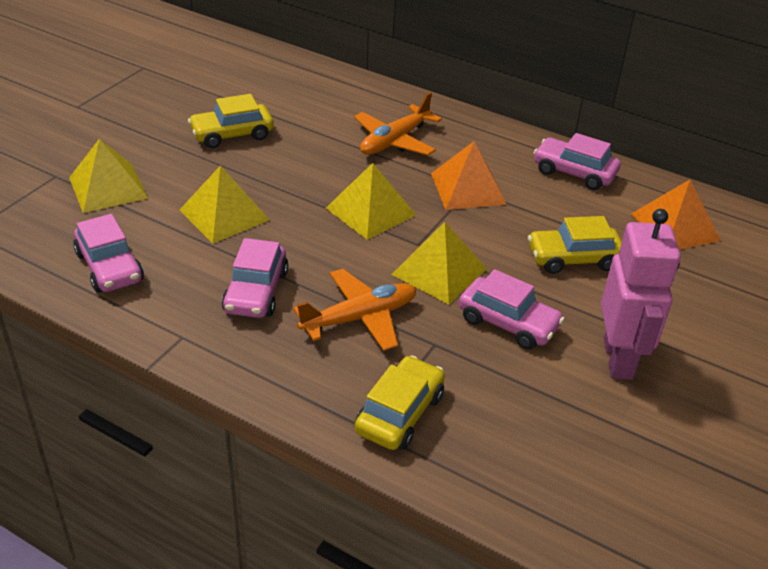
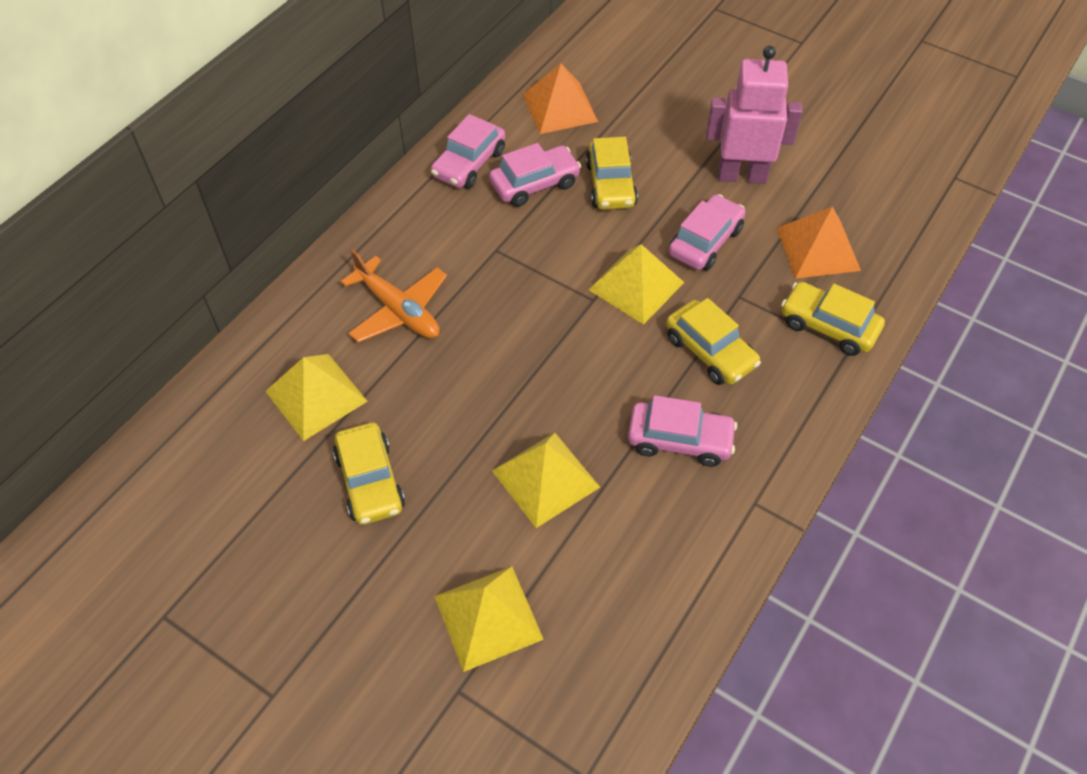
camera: 85 degrees left, 15 degrees up
(109, 267) = (649, 590): pink car -> pink car (535, 184)
(360, 318) = (710, 351): orange plane -> yellow car
(370, 211) = (537, 337): yellow pyramid -> yellow pyramid (316, 396)
(468, 188) = (496, 251): orange pyramid -> orange pyramid (818, 249)

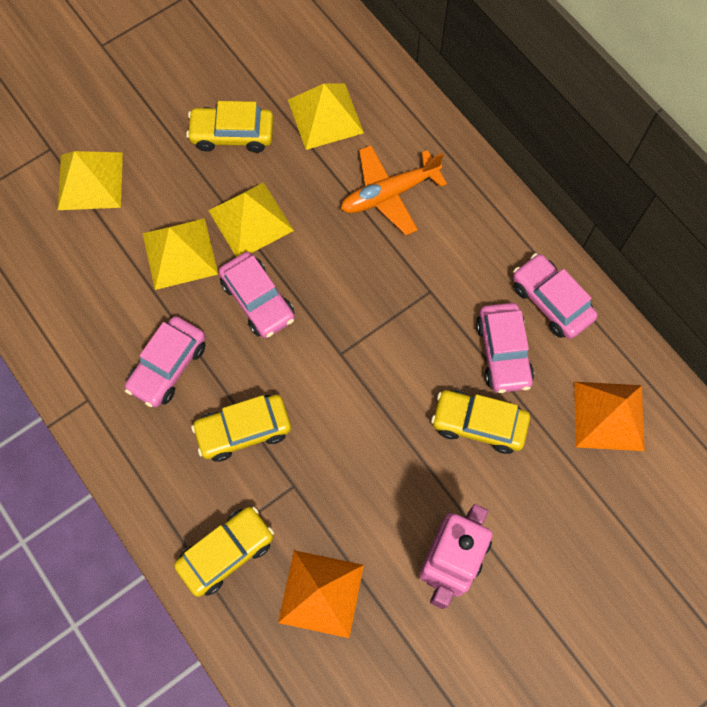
camera: 110 degrees right, 15 degrees up
(636, 286) = (341, 396): yellow pyramid -> yellow pyramid (251, 220)
(705, 241) = (371, 484): pink car -> pink car (258, 300)

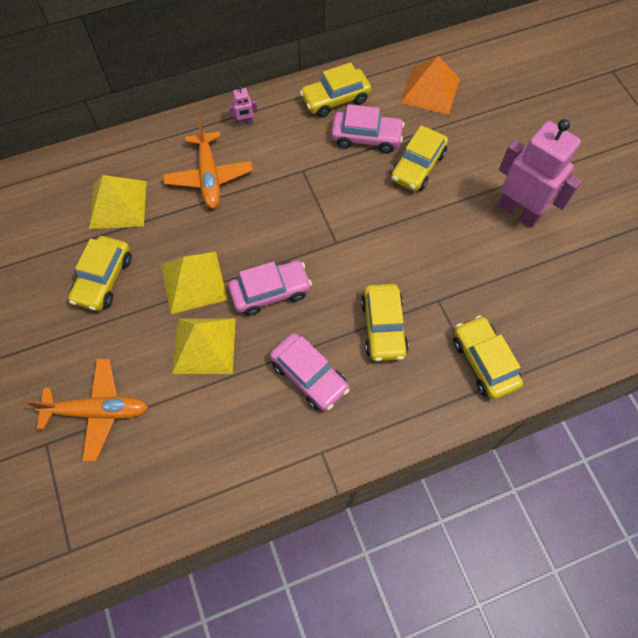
camera: 75 degrees left, 5 degrees down
(90, 181) = (98, 411): yellow pyramid -> orange plane
(321, 593) = (528, 300): orange pyramid -> none
(478, 209) = (245, 123): none -> pink robot
(551, 301) = (335, 99): pink car -> yellow car

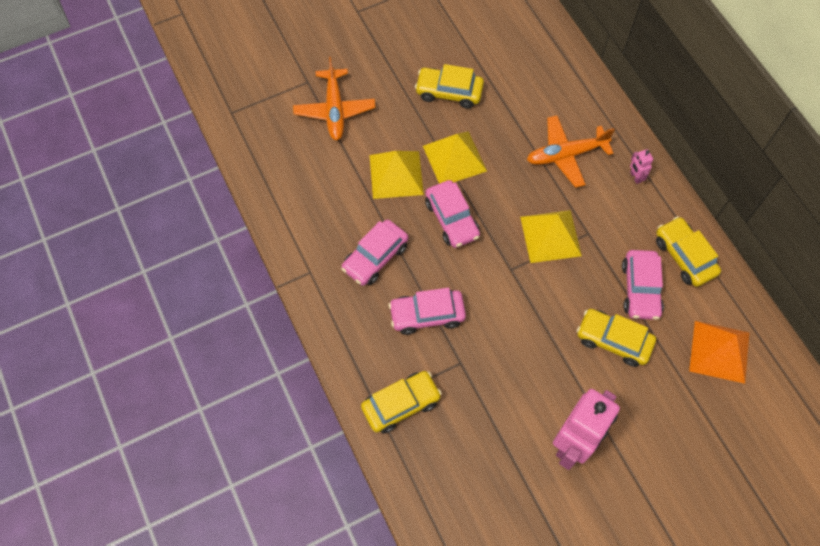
camera: 85 degrees right, 0 degrees up
(118, 204) = (524, 89): yellow pyramid -> yellow pyramid (550, 236)
(383, 327) = (427, 315): yellow car -> pink car

